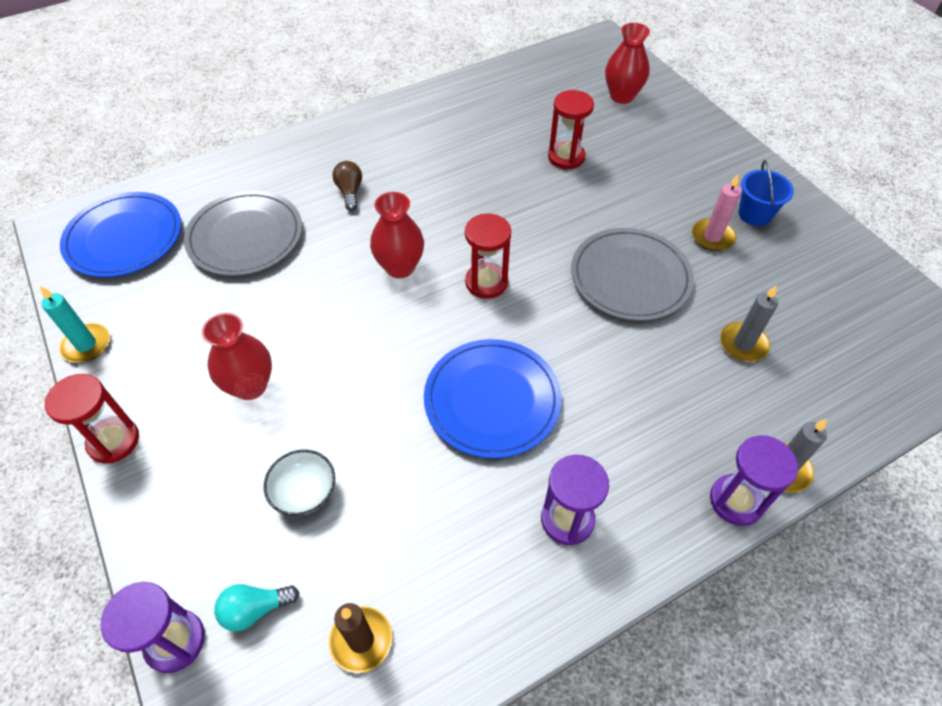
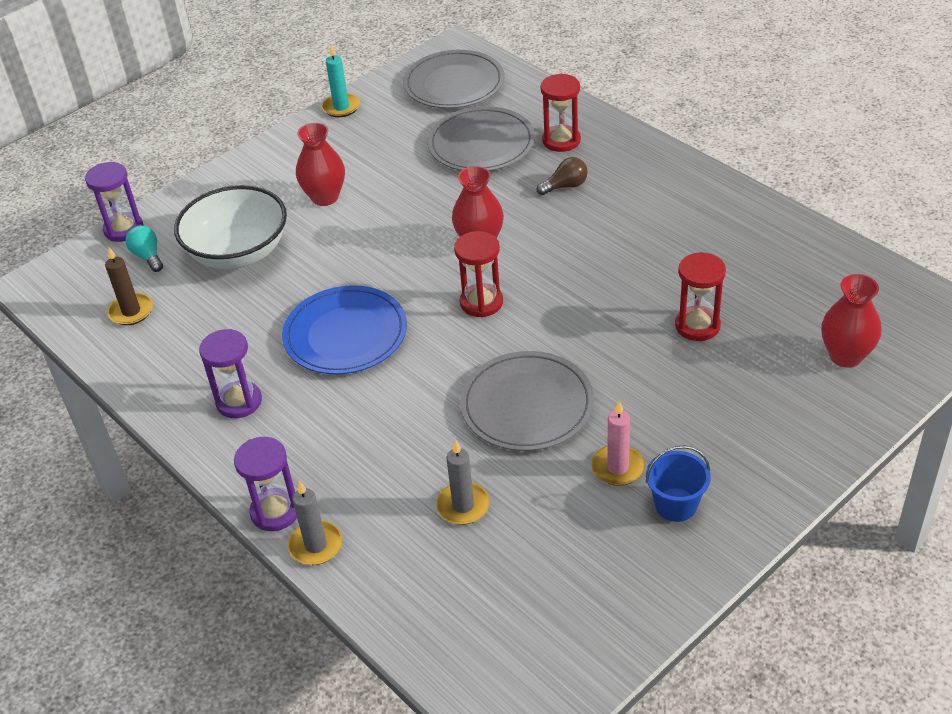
camera: 80 degrees right, 10 degrees down
(113, 441) = (262, 151): red hourglass -> red hourglass (561, 140)
(124, 238) = (454, 84): blue plate -> grey plate
(304, 492) = (238, 252): white bowl -> white bowl, size x2.04

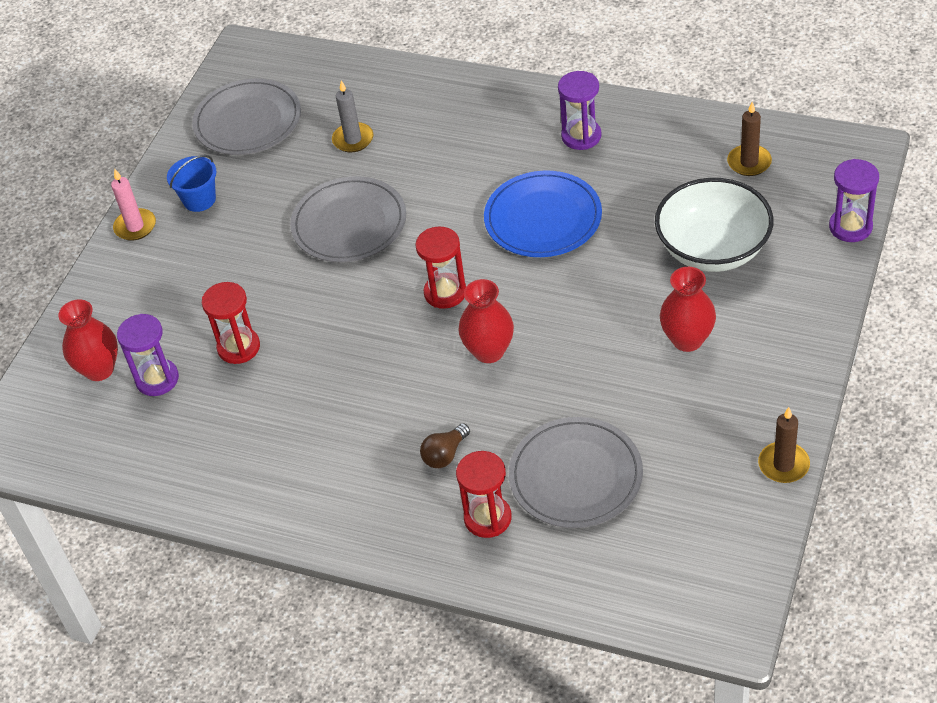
camera: 155 degrees right, 5 degrees up
(148, 256) = (794, 212): turquoise light bulb -> none
(275, 511) = (484, 84): purple hourglass -> purple hourglass (157, 379)
(316, 545) = (438, 78): grey candle -> none
(341, 107) = (783, 465): turquoise candle -> brown candle
(454, 84) = (679, 559): grey plate -> grey plate (248, 121)
(618, 467) = (253, 207): pink candle -> pink candle (135, 226)

